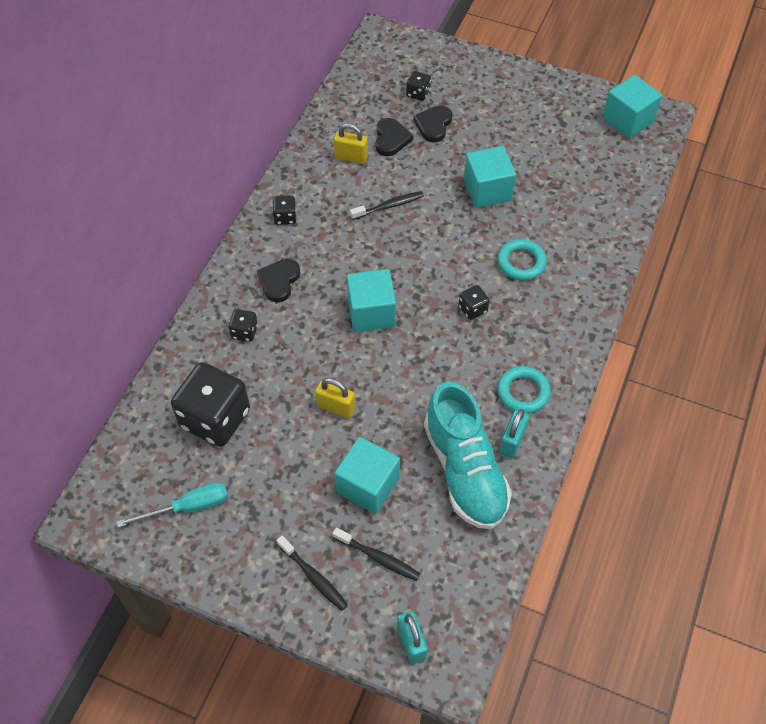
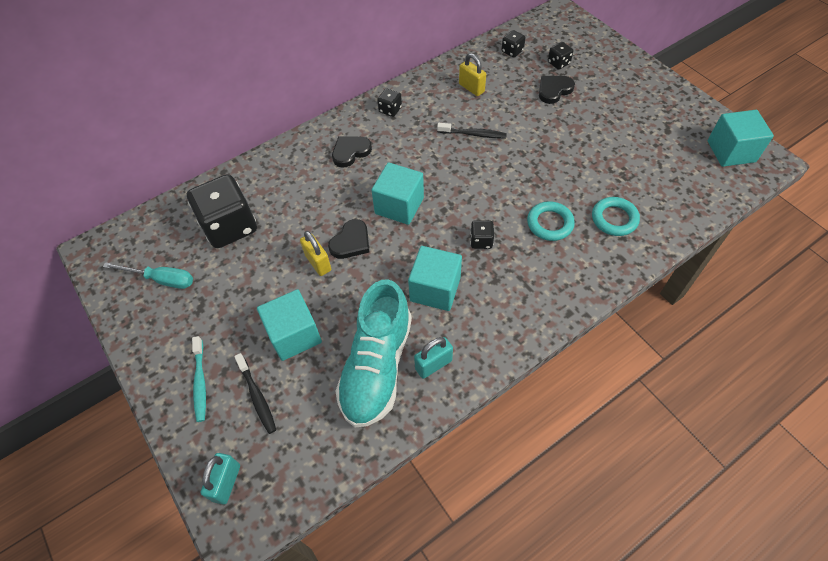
camera: 35 degrees right, 0 degrees up
(244, 332) = (298, 176): black dice -> black dice (512, 51)
(314, 577) = (200, 382): black toothbrush -> turquoise toothbrush
(391, 139) = (512, 87): black heart -> black heart (351, 242)
(487, 190) = (562, 155): turquoise cube -> turquoise cube (435, 289)
(523, 392) = (473, 328): turquoise ring -> turquoise ring (614, 219)

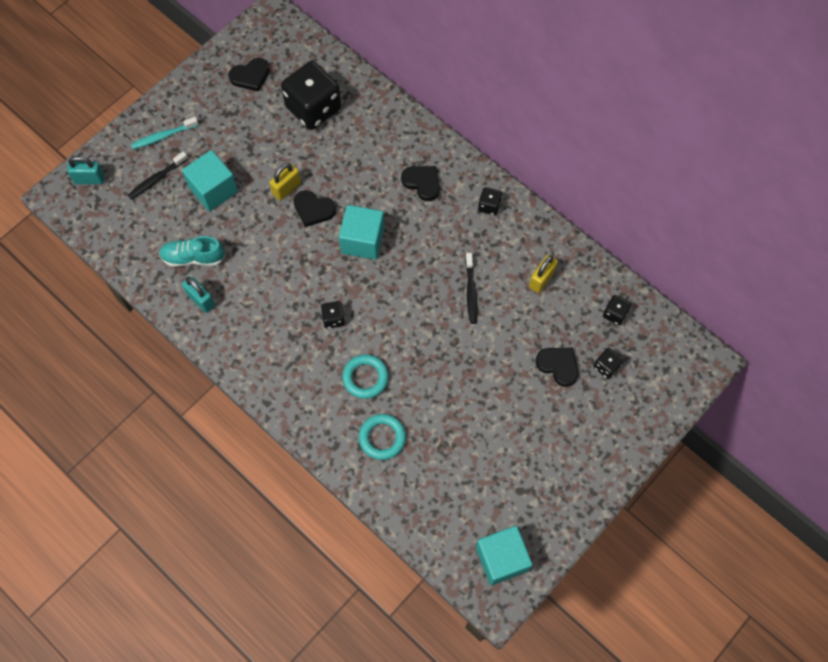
camera: 75 degrees right, 10 degrees up
(161, 279) = (250, 76): turquoise screwdriver -> black heart
(377, 366) = (193, 257): turquoise shoe -> turquoise shoe, size x0.57
(435, 289) = (274, 288): turquoise cube -> none

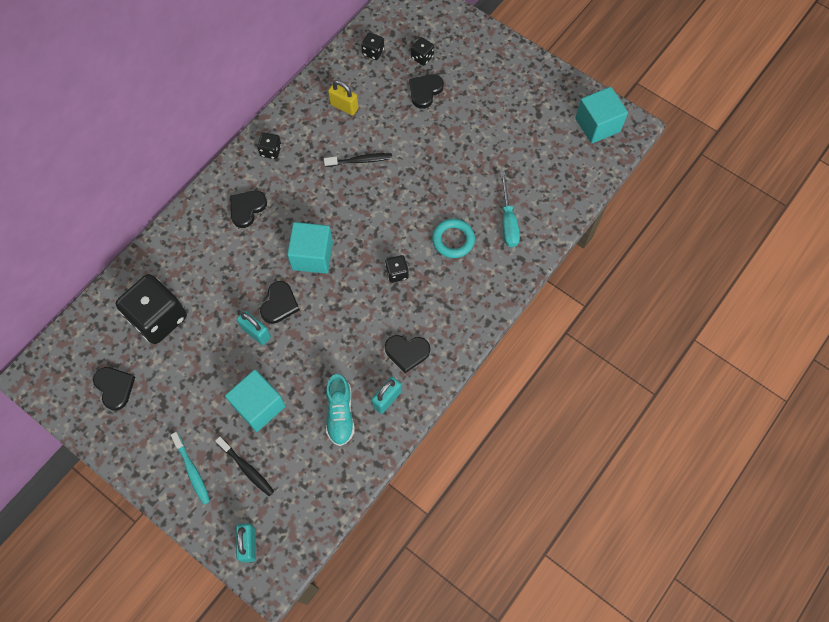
camera: 95 degrees left, 0 degrees up
(245, 321) = (407, 352): none -> black heart
(286, 188) = (256, 332): yellow padlock -> turquoise padlock
(382, 438) = (508, 221): turquoise ring -> turquoise screwdriver

